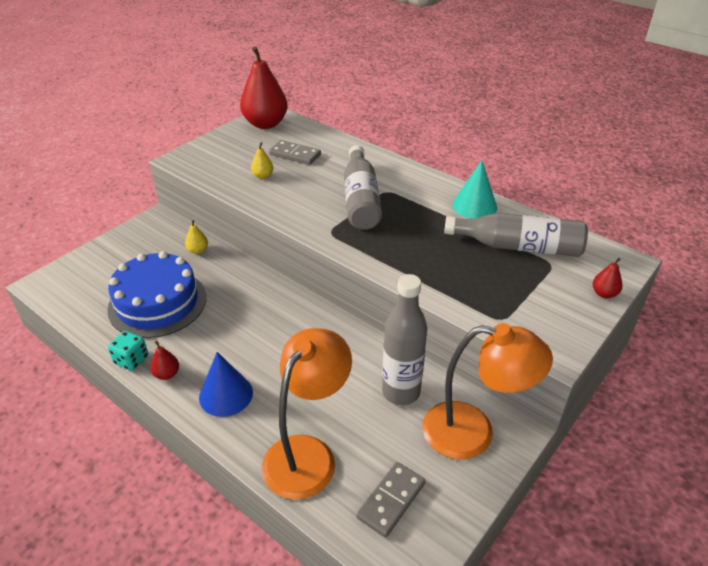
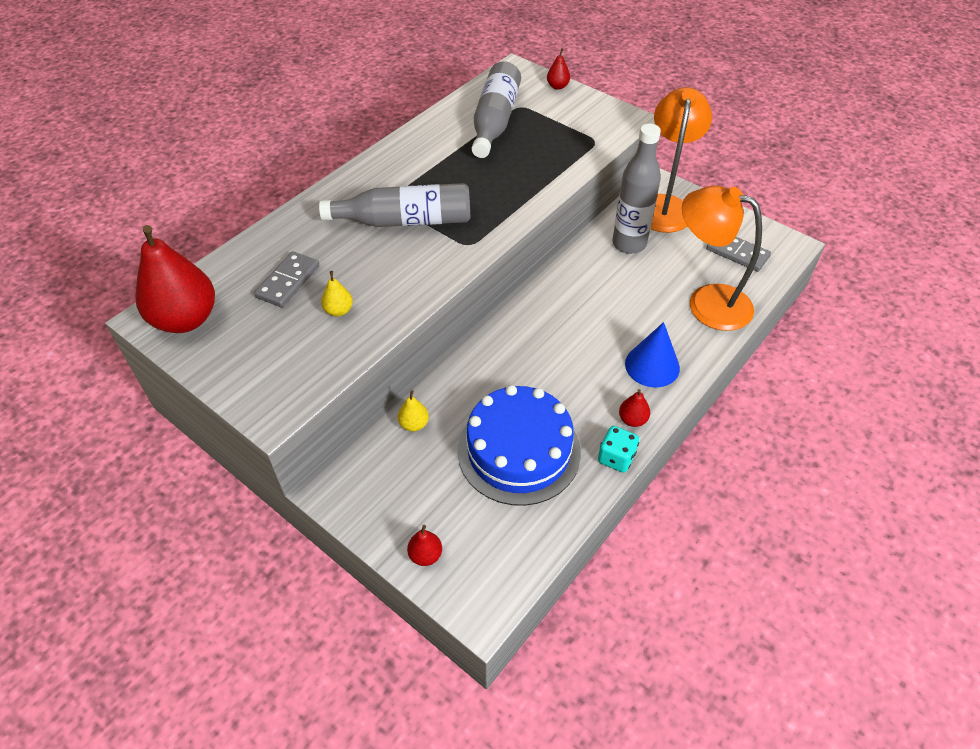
camera: 90 degrees left, 10 degrees up
(91, 259) = (425, 555): none -> red pear
(474, 206) = (425, 140): turquoise cone -> none

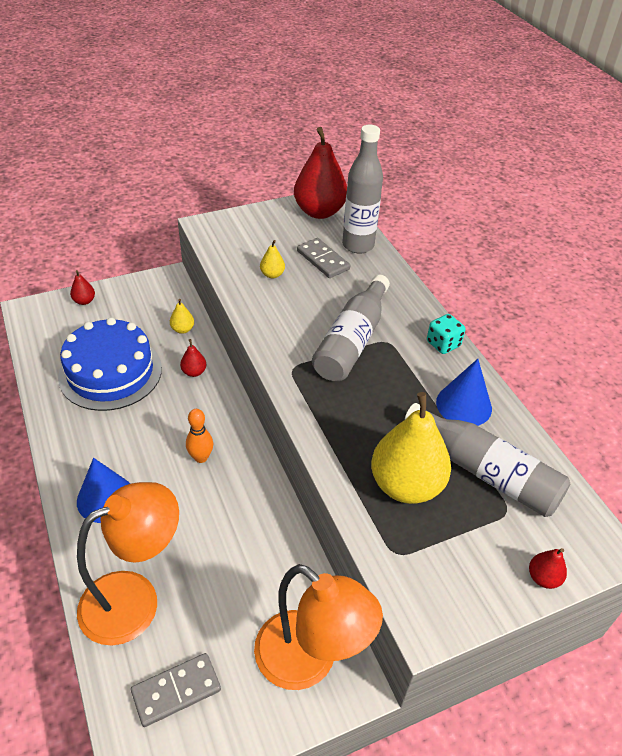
camera: 115 degrees right, 5 degrees down
(437, 143) = (464, 405): none -> blue cone
(537, 151) = (406, 485): none -> yellow pear
(563, 326) = (201, 457): none -> orange bowling pin
(616, 458) = (51, 423): turquoise dice -> turquoise dice (443, 344)
(629, 244) = (268, 577): grey bottle -> grey bottle (358, 245)
(632, 419) = (70, 452): red pear -> red pear (194, 372)

